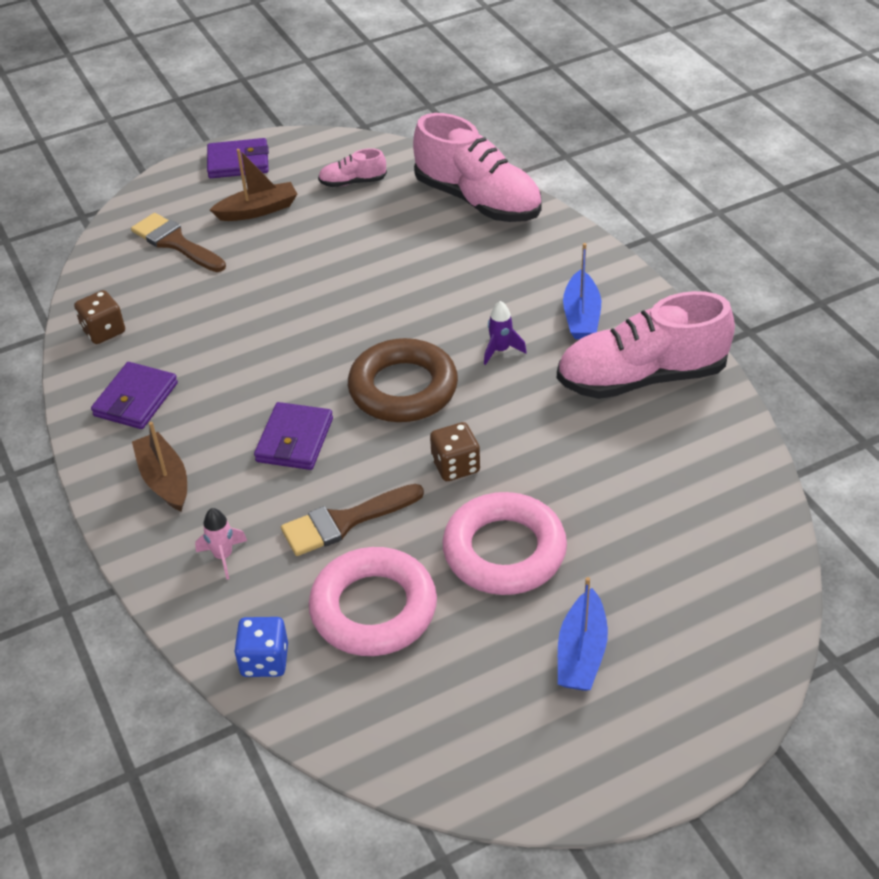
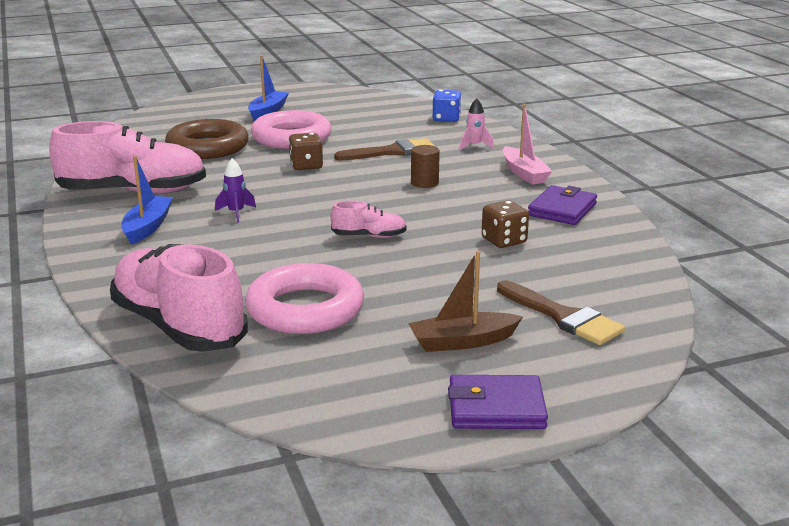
camera: 175 degrees left, 20 degrees down
(104, 331) = (614, 251): brown dice -> brown dice (504, 241)
(164, 480) = (524, 173): brown boat -> pink boat
(294, 440) = (424, 183): purple wallet -> brown cylinder
(353, 182) = (330, 363): pink shoe -> pink shoe (369, 236)
(373, 609) = (380, 127): pink ring -> pink ring (305, 309)
(403, 388) = (330, 200): brown ring -> brown ring (207, 147)

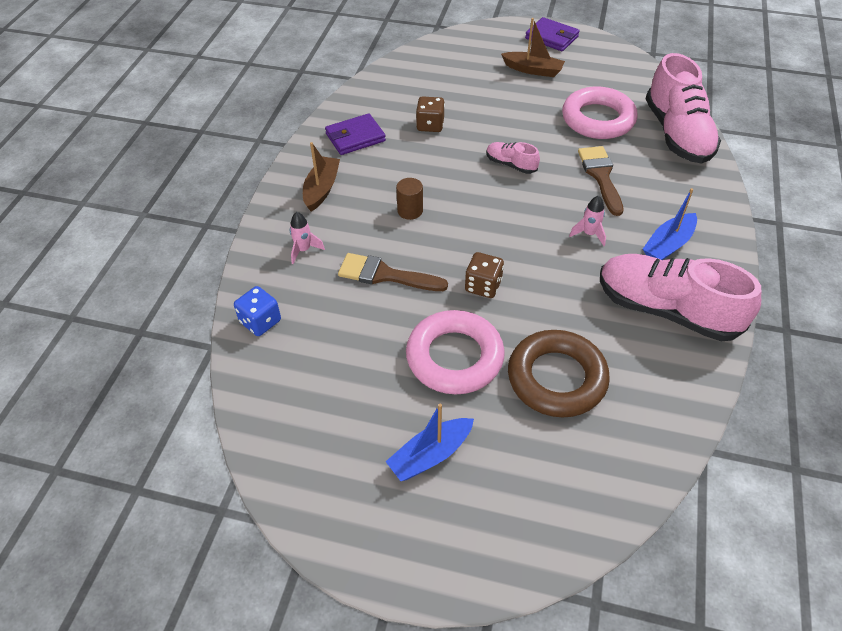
camera: 145 degrees left, 25 degrees up
(236, 213) = (589, 234): purple rocket -> pink rocket
(524, 173) = (321, 189): pink boat -> brown boat
(563, 317) = (468, 64): brown brush -> brown brush (600, 176)

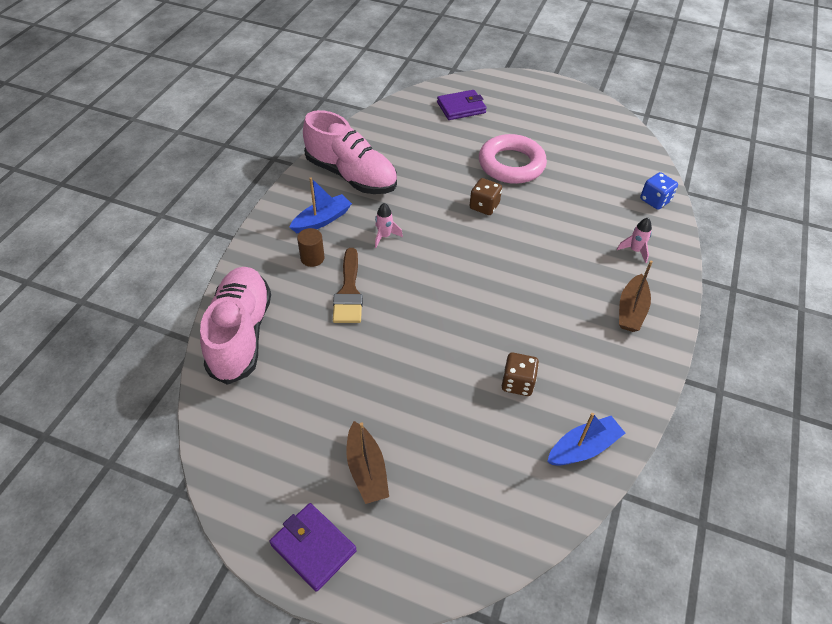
camera: 175 degrees left, 0 degrees up
(355, 137) = (605, 375): purple wallet -> purple wallet (461, 108)
(385, 275) = (563, 223): brown brush -> none
(410, 211) = (542, 276): brown cylinder -> brown cylinder (312, 258)
(430, 455) = (530, 121): blue boat -> blue boat (583, 448)
(511, 164) = (435, 316): pink shoe -> none
(533, 70) = (366, 470): brown boat -> brown boat turned 135 degrees counterclockwise
(556, 378) = (445, 146): brown ring -> none
(598, 119) = (318, 367): pink ring -> none

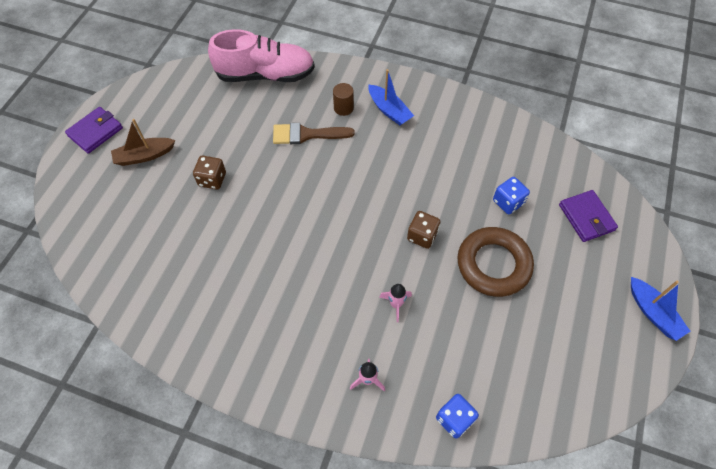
camera: 90 degrees right, 10 degrees up
(351, 175) = (451, 126): pink shoe -> none
(384, 236) = (372, 155): pink rocket -> pink rocket (396, 304)
(445, 149) = (508, 202): none -> blue dice
(511, 164) = (493, 264): pink ring -> brown ring
(517, 383) = (207, 254): brown dice -> brown dice (212, 179)
(583, 448) = (140, 298): blue boat -> blue boat (653, 313)
(631, 310) = (283, 362): brown boat -> none

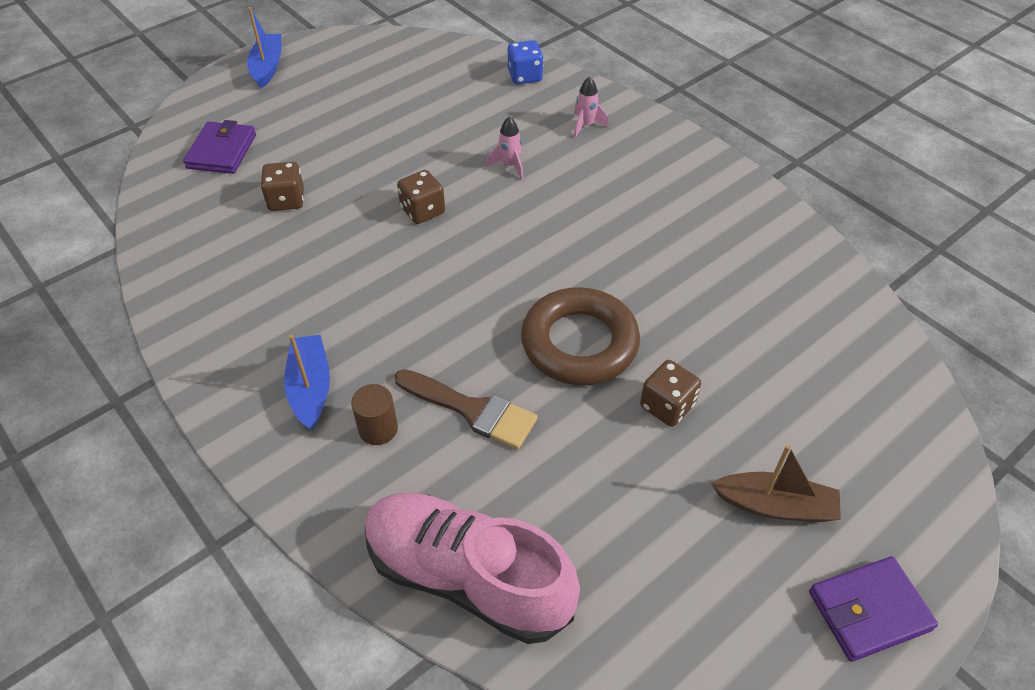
camera: 150 degrees left, 10 degrees down
(493, 264) = (371, 155): brown ring -> brown ring (579, 343)
(508, 202) = (286, 200): blue dice -> brown dice

